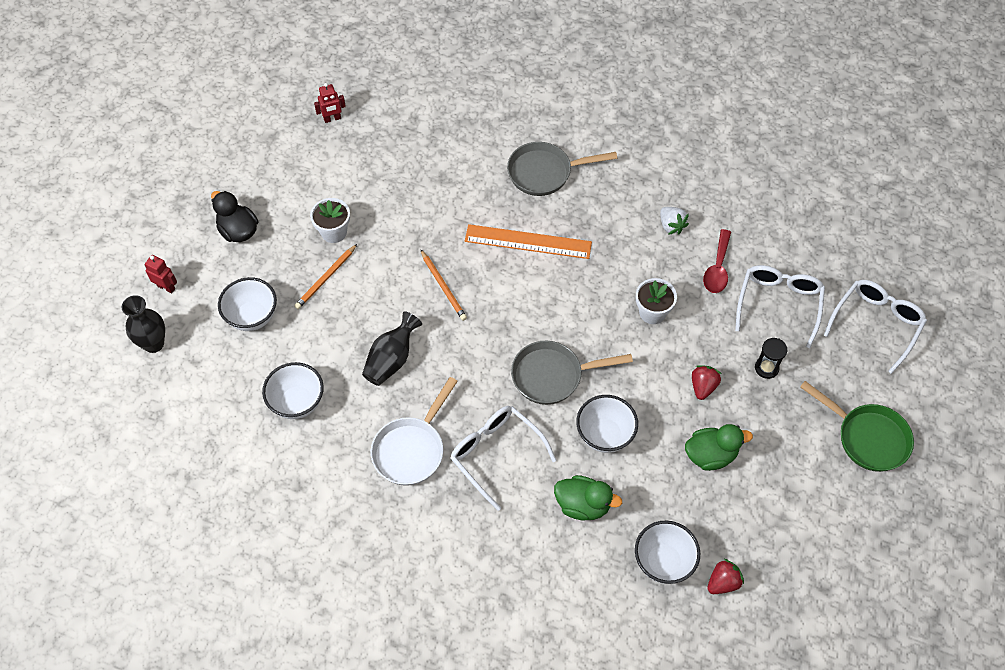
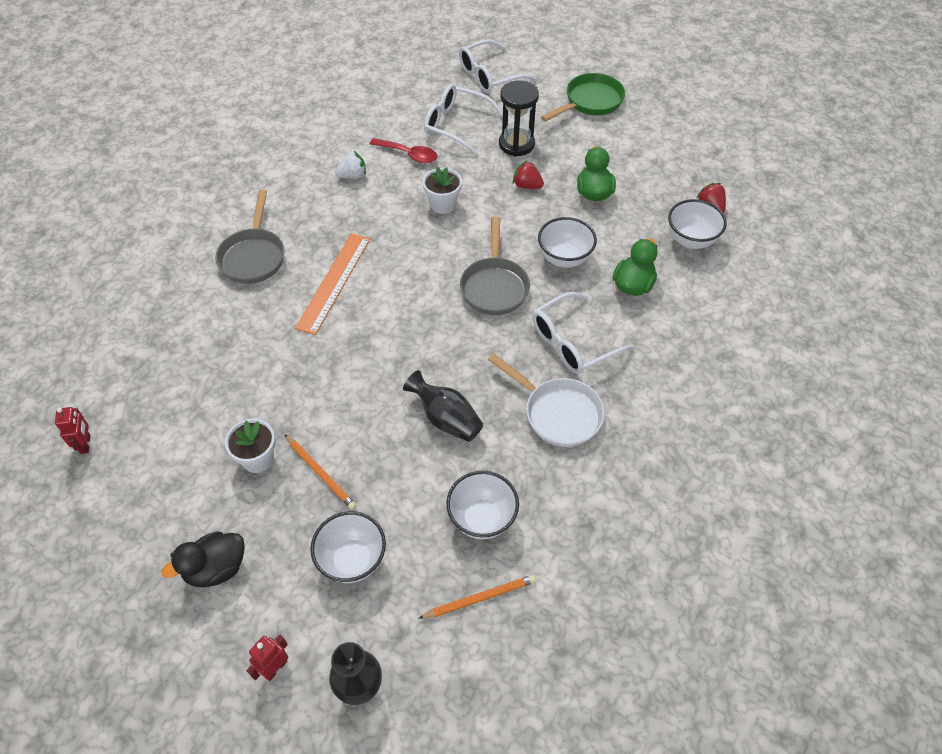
camera: 80 degrees left, 5 degrees down
(443, 287) = (367, 360): orange pencil -> orange pencil (480, 598)
(766, 368) = (516, 144): black hourglass -> black hourglass, size x1.71
(876, 324) = (489, 76): white glasses -> white glasses turned 75 degrees counterclockwise

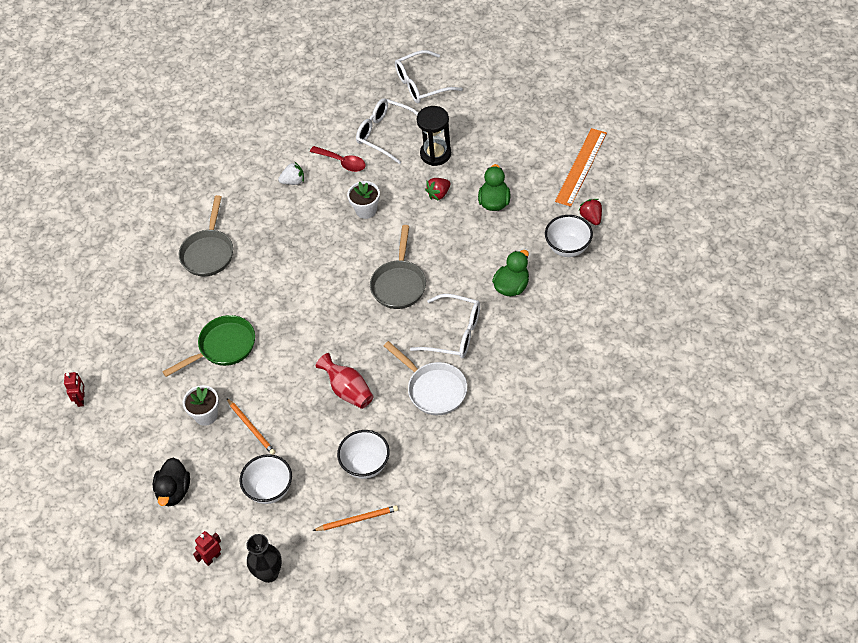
camera: 10 degrees right, 0 degrees up
(216, 568) = (174, 491): black duck -> black duck turned 60 degrees counterclockwise
(334, 282) = (271, 277): orange ruler -> orange ruler (581, 167)
(446, 419) = (348, 390): black vase -> red vase
(527, 185) = (438, 194): red strawberry -> red strawberry turned 75 degrees counterclockwise
(564, 258) = (459, 261): white bowl -> none
(572, 342) = (454, 333): white glasses -> white glasses turned 135 degrees counterclockwise
(590, 102) = (507, 113): green pan -> green pan (223, 347)

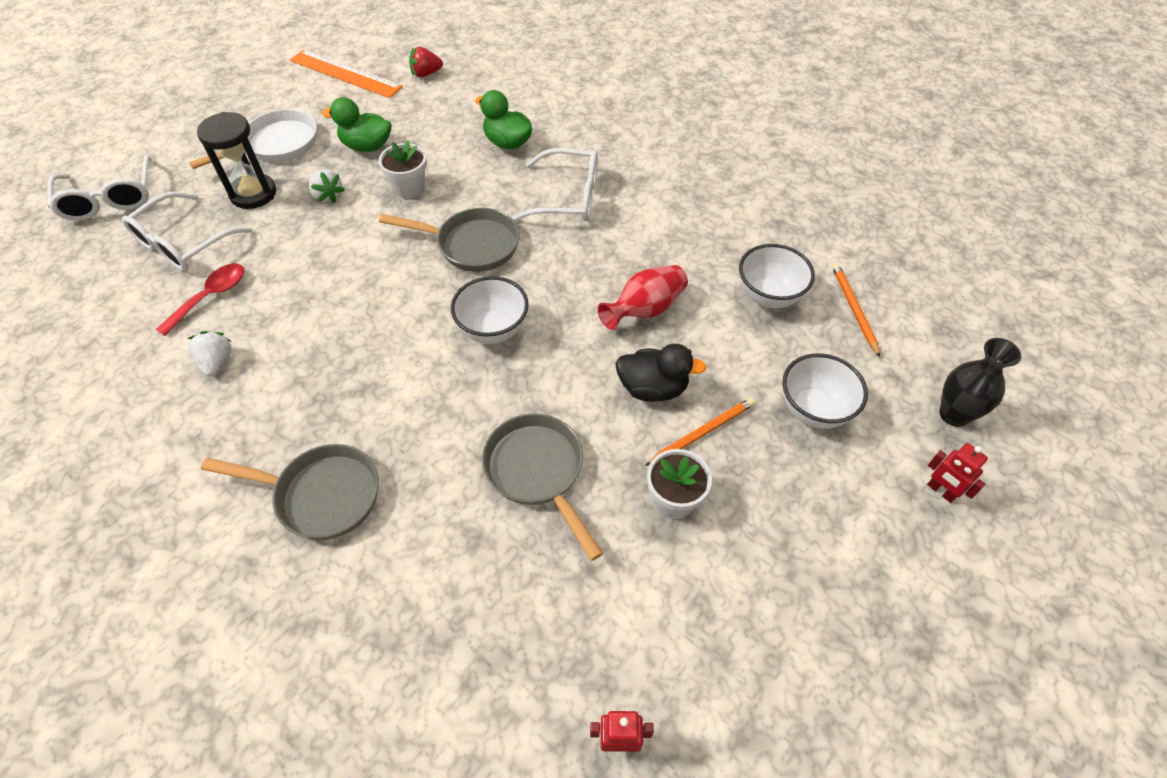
camera: 90 degrees left, 0 degrees up
(174, 491) = (824, 551): black duck -> black duck (653, 388)
(223, 347) = (538, 472): green pan -> grey pan
(366, 210) = (321, 273): white flower pot -> white flower pot (409, 188)
(433, 389) = (652, 222): white pan -> white pan (277, 145)
(438, 194) = (328, 195): red strawberry -> white strawberry
(454, 333) = (568, 197): white glasses -> white glasses turned 75 degrees clockwise
(568, 248) = (464, 94): white bowl -> white bowl (493, 330)

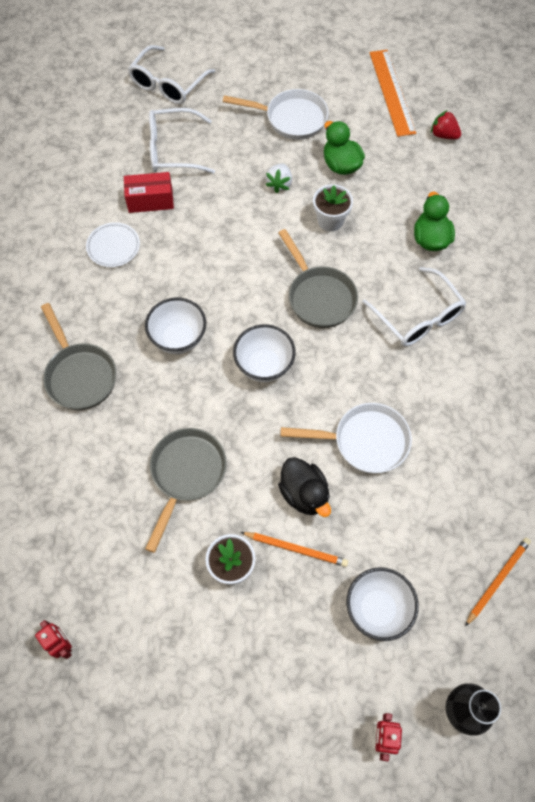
camera: 50 degrees right, 10 degrees up
(210, 297) = (150, 200): red spoon -> red box
(217, 362) = (113, 247): white strawberry -> white plate
(253, 194) = (241, 146): black hourglass -> none
(645, 309) = (364, 441): red vase -> white pan
(768, 296) = (453, 513): white bowl -> white bowl (179, 339)

